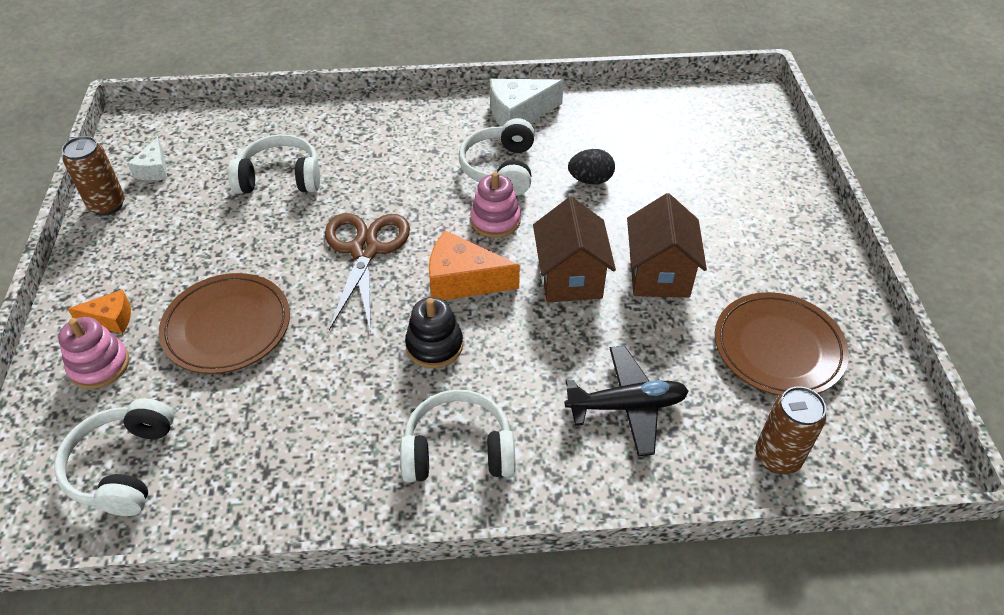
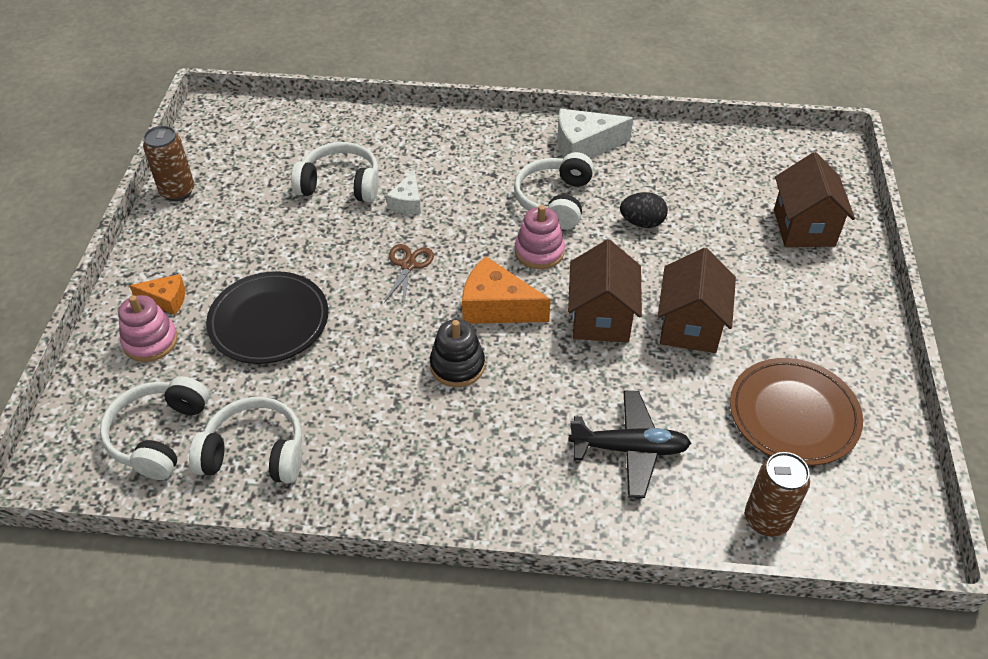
camera: 10 degrees right, 0 degrees up
(154, 169) = (225, 162): white cheese -> white cheese (407, 202)
(227, 327) = (269, 321): brown plate -> black plate
(365, 250) = (408, 265): brown scissors -> brown scissors, size x0.54
(458, 450) = (461, 466): white headphones -> white headphones (255, 453)
(744, 166) = (803, 227): none -> brown house

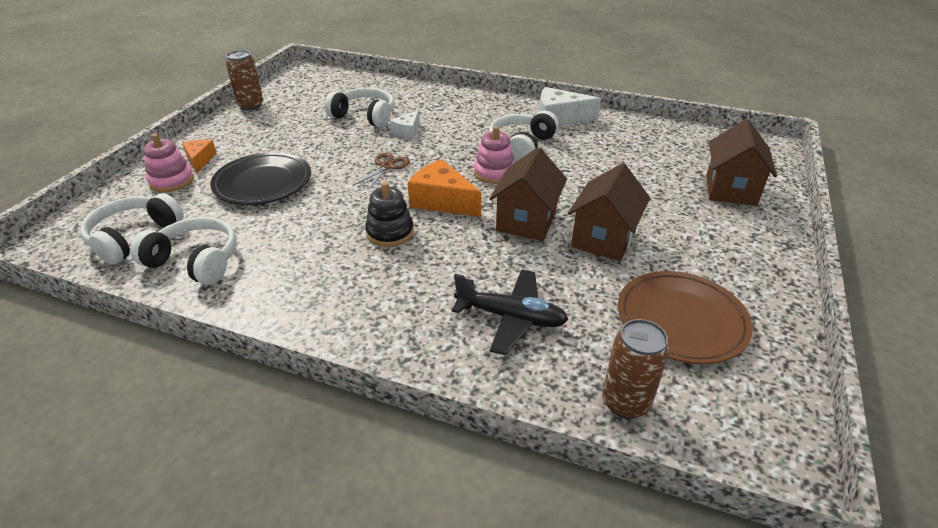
camera: 15 degrees right, 10 degrees down
(166, 300) = (200, 160): orange cheese -> orange cheese turned 120 degrees counterclockwise
(642, 223) = (587, 167): black egg -> none

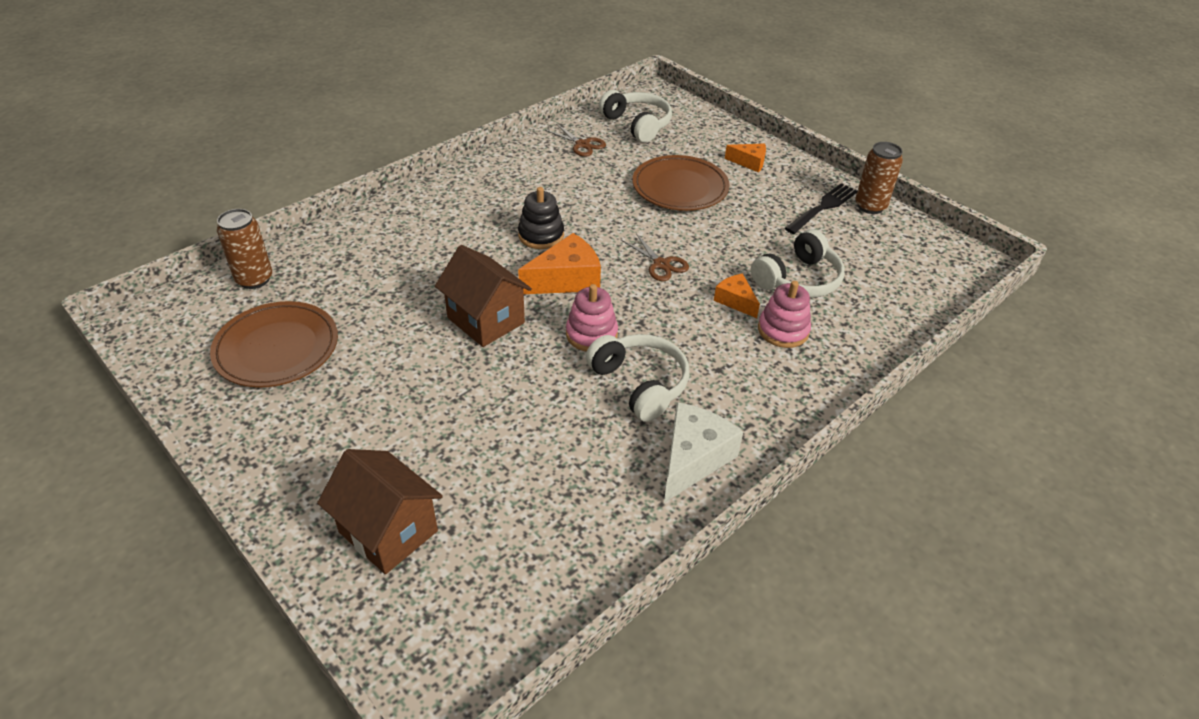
camera: 115 degrees right, 5 degrees up
(171, 181) = (717, 146): pink stacking toy -> pink stacking toy (783, 330)
(195, 261) = (582, 144): white headphones -> brown scissors
(263, 121) = (822, 208): none -> black fork
(263, 183) = (680, 188): black plate -> brown plate
(407, 132) = (735, 301): white cheese -> orange cheese
(511, 317) = (379, 261): black plane -> none
(603, 239) = (412, 359): brown house -> none

